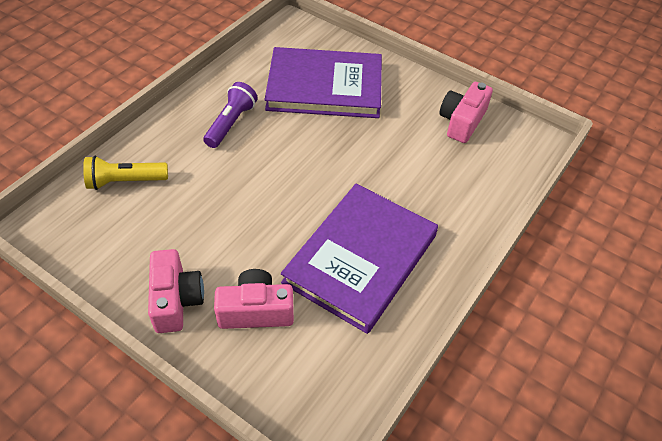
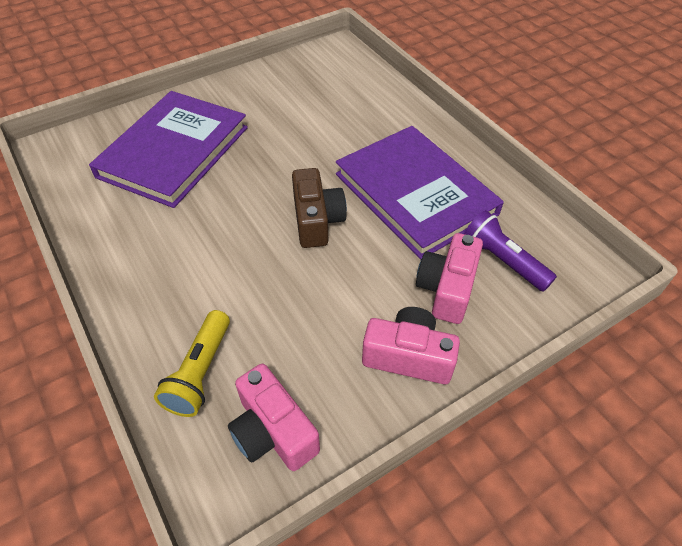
camera: 65 degrees left, 0 degrees up
(231, 123) = (172, 243): purple flashlight -> purple flashlight (502, 261)
(293, 198) = (317, 220): none -> brown camera
(462, 121) = (288, 79): pink camera -> pink camera (273, 431)

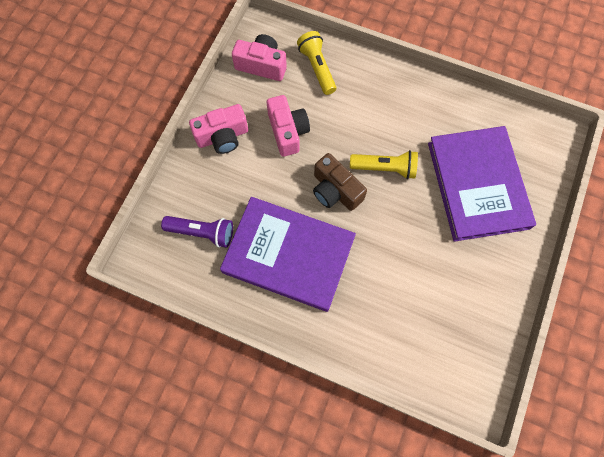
camera: 145 degrees right, 20 degrees up
(243, 211) = (385, 168): none -> yellow flashlight
(447, 289) = (225, 190): pink camera -> pink camera (288, 131)

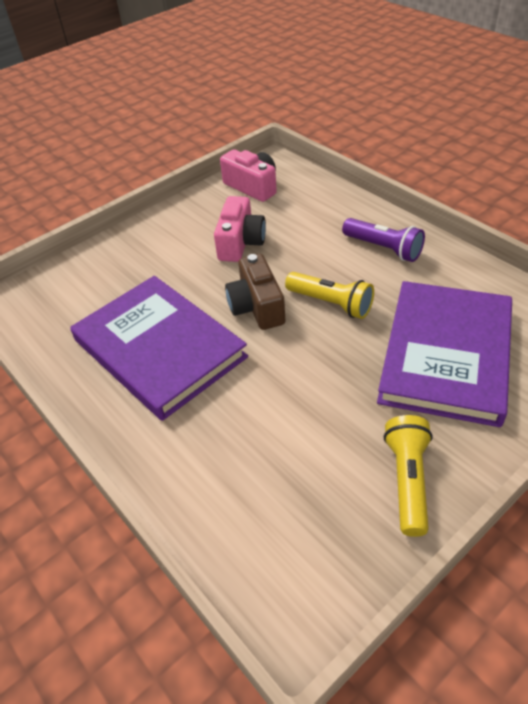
camera: 30 degrees right, 25 degrees down
(202, 232) = (85, 299): purple flashlight -> purple flashlight (383, 248)
(222, 137) = (170, 229): pink camera -> none
(317, 68) = (310, 201): yellow flashlight -> yellow flashlight (407, 480)

